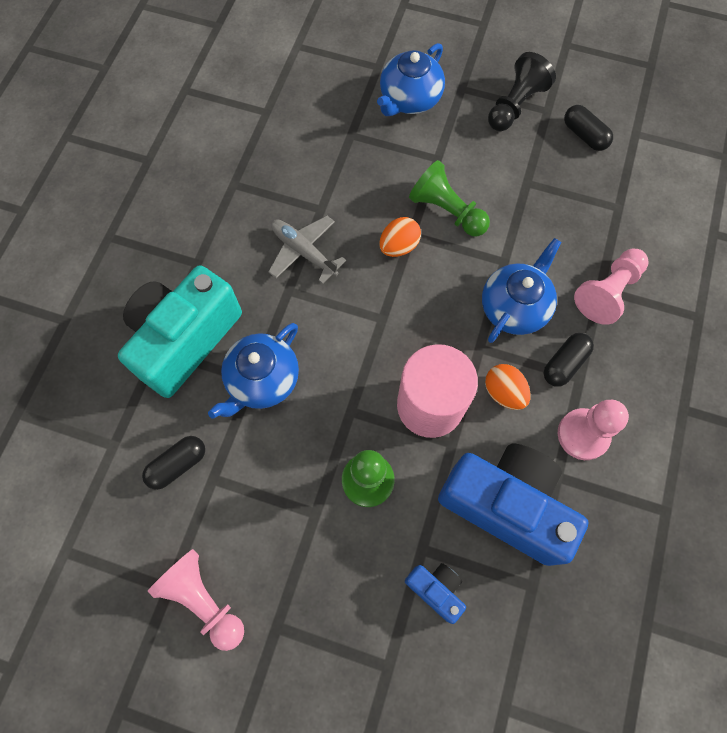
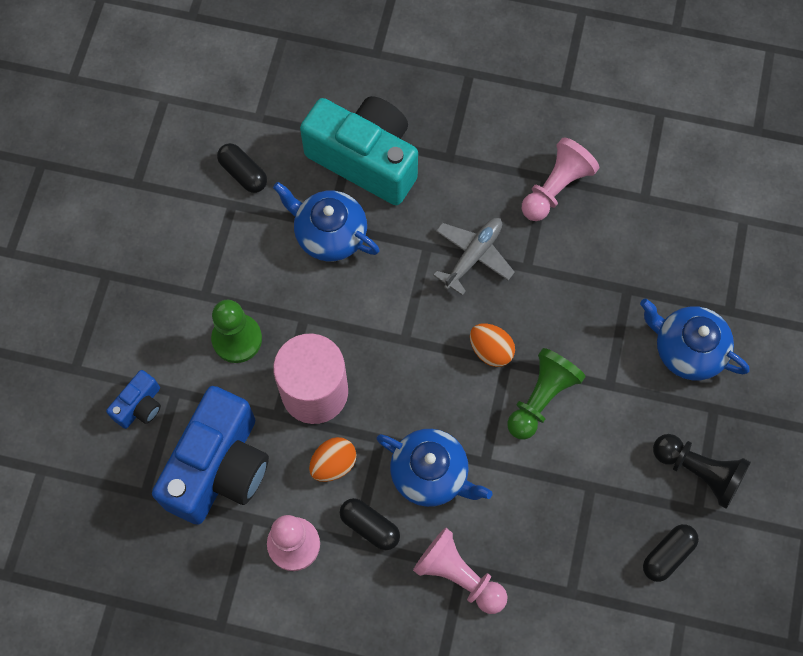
camera: 85 degrees right, 0 degrees up
(203, 600) = (127, 213): pink pawn -> pink pawn (556, 188)

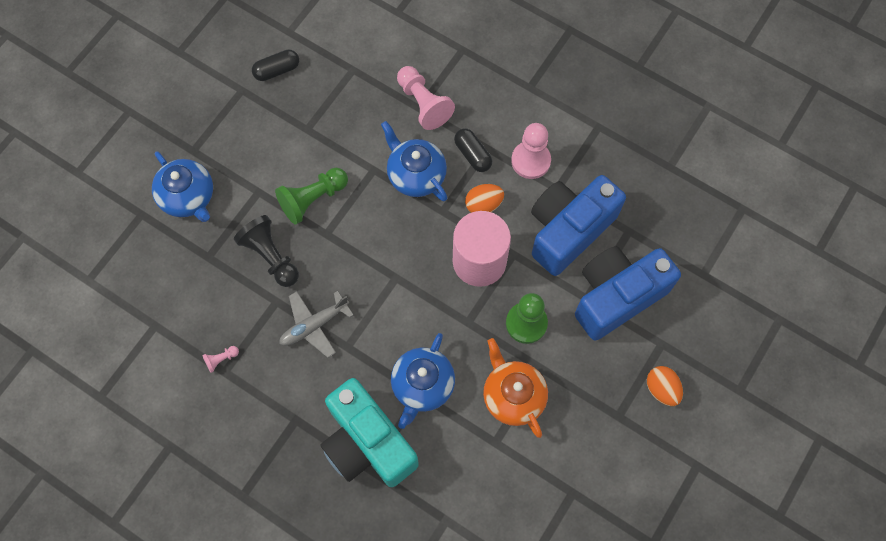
camera: 160 degrees left, 0 degrees up
(140, 406) = (617, 296): blue camera -> blue camera, size x2.21
(227, 256) = (513, 396): none -> orange teapot
(243, 173) = (476, 468): black capsule -> none
(329, 234) = (422, 385): blue teapot -> blue teapot turned 60 degrees clockwise
(490, 350) = (334, 246): orange egg -> orange egg (661, 389)
(556, 188) = (221, 359): pink pawn -> pink pawn, size x0.46
(699, 471) = (227, 113): black pawn -> black pawn (271, 256)

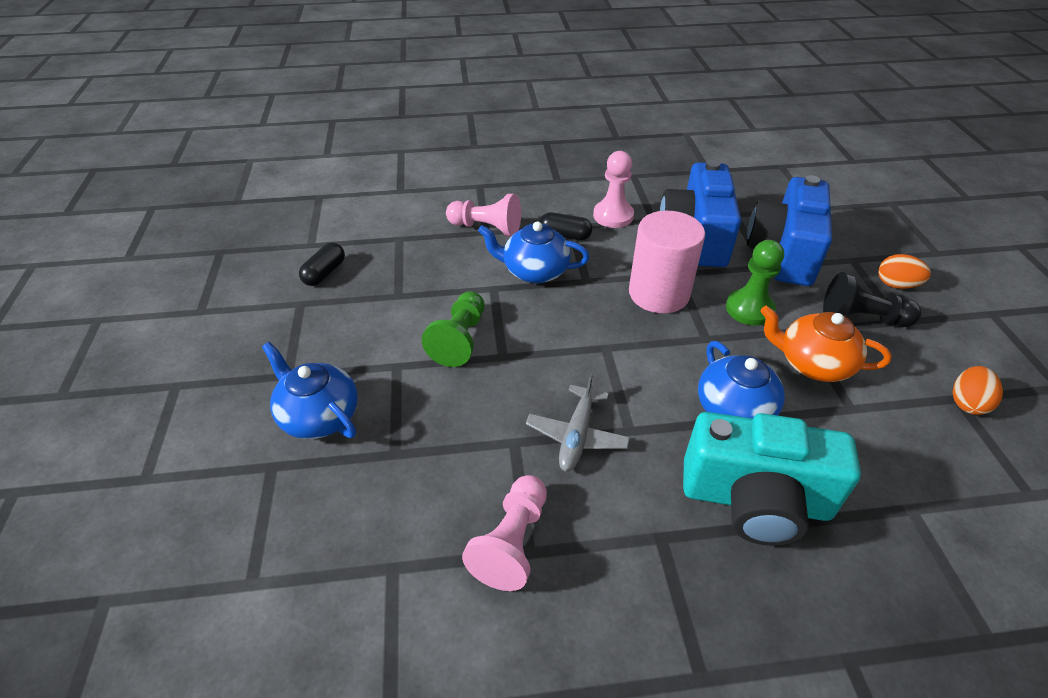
camera: 40 degrees left, 25 degrees down
(188, 197) = (319, 416): blue teapot -> blue teapot turned 150 degrees counterclockwise
(221, 359) = (512, 542): pink pawn -> pink pawn, size x2.16
(271, 256) = (466, 408): black pawn -> black pawn (862, 318)
(483, 205) = (613, 258): orange egg -> orange egg (967, 403)

